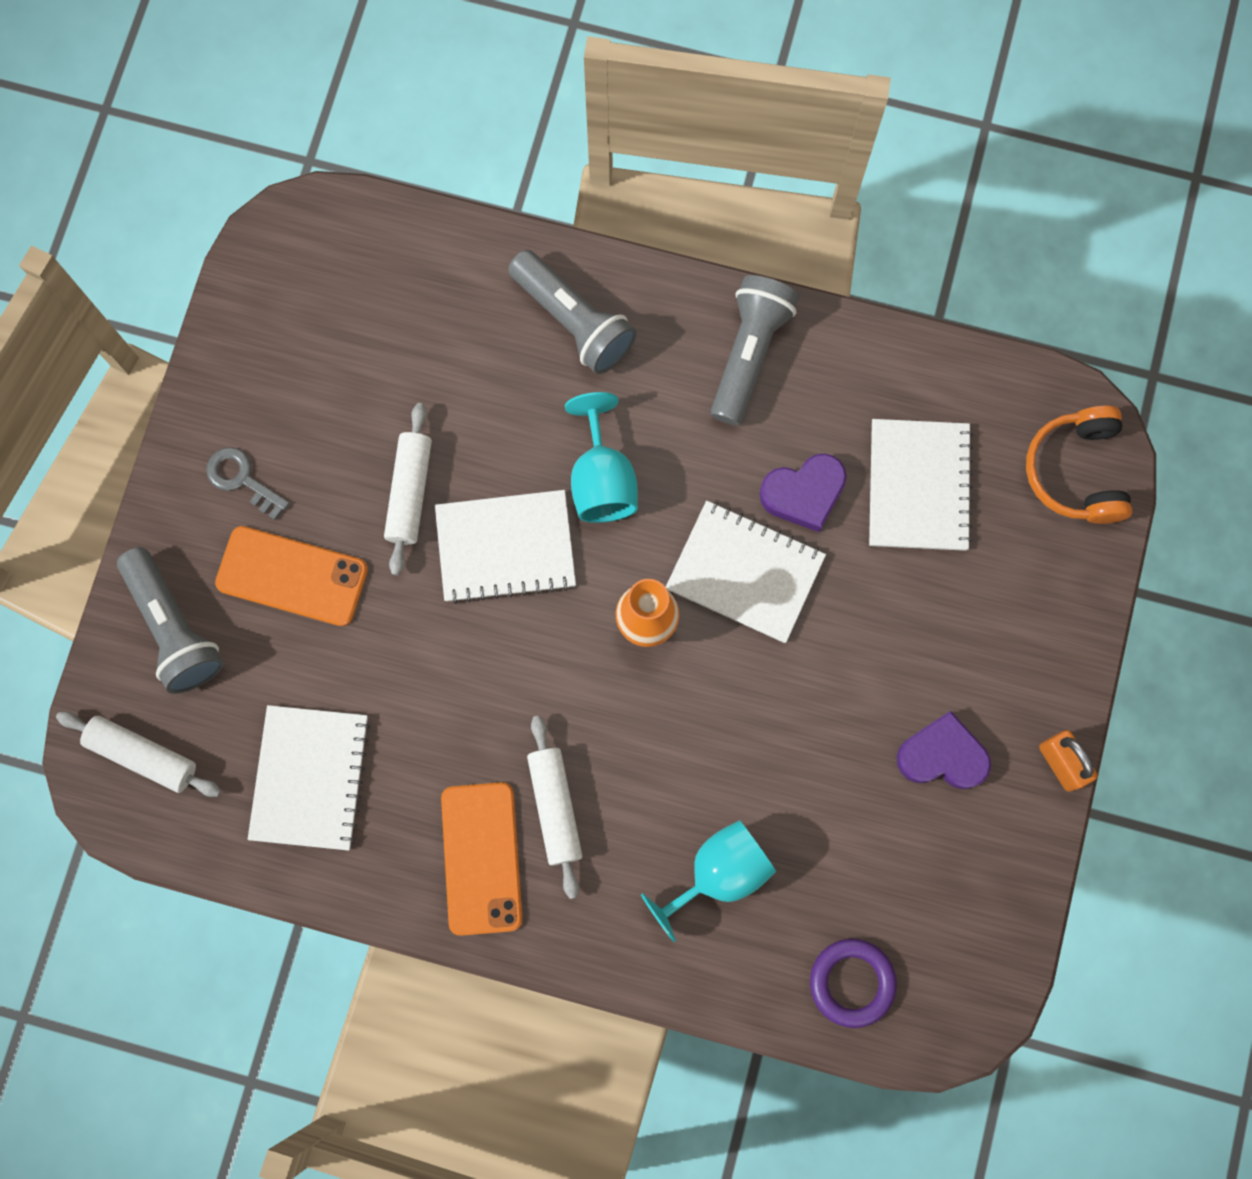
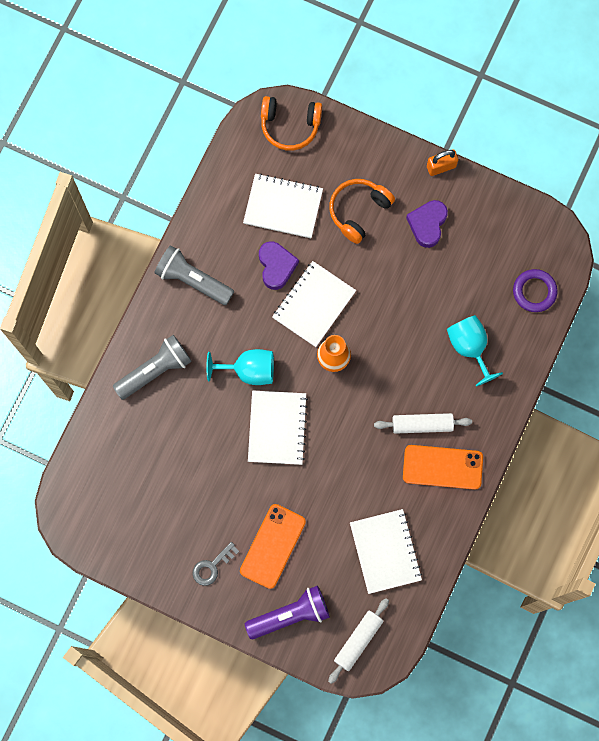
camera: 80 degrees left, 0 degrees up
(174, 628) = (290, 615): grey flashlight -> purple flashlight
(310, 778) = (385, 551): white notebook -> white notebook turned 60 degrees clockwise
(409, 492) = (237, 475): white rolling pin -> none
(940, 623) = (358, 211): none -> orange headphones

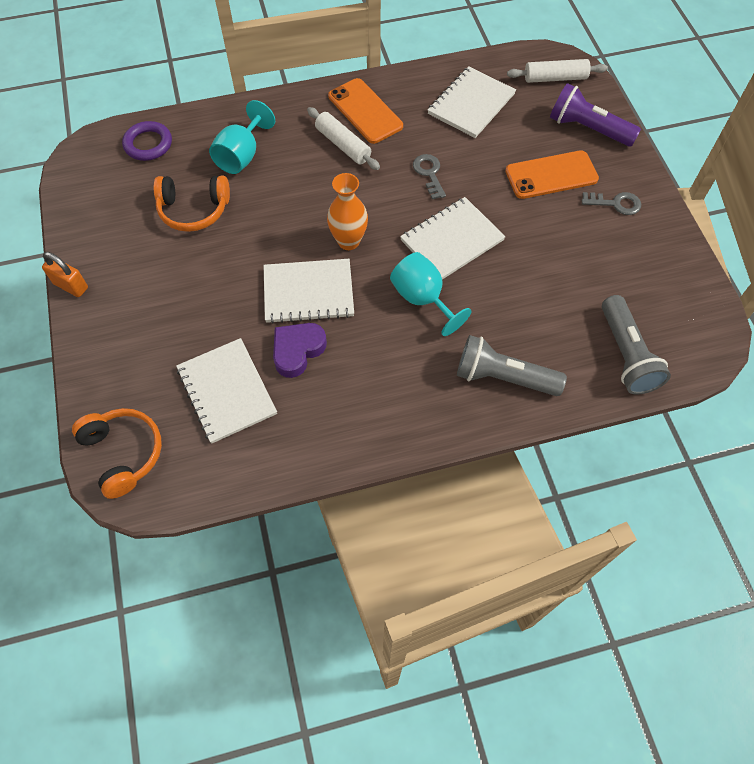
camera: 130 degrees left, 15 degrees down
(193, 280) = (381, 415): grey flashlight -> grey flashlight (626, 355)
(345, 462) = (429, 173): none -> grey key
(358, 211) = (176, 322): orange headphones -> orange headphones (194, 210)
(427, 224) = (144, 258): purple heart -> none

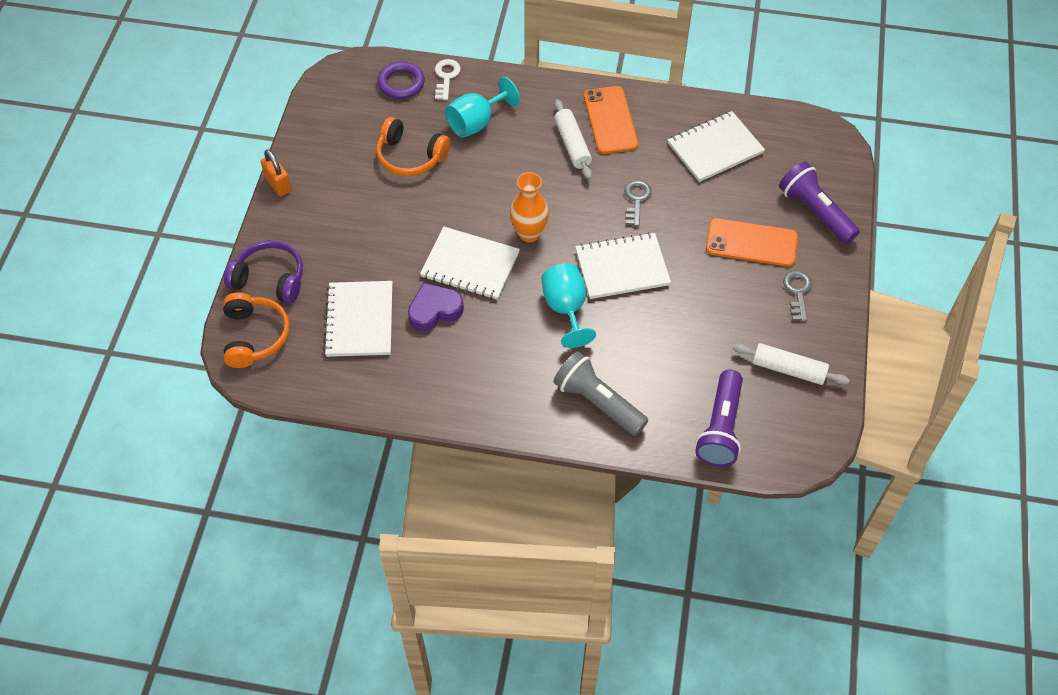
camera: 25 degrees right, 5 degrees down
(110, 386) = (270, 279): none -> purple headphones
(189, 124) = (446, 77): none -> white key
(555, 78) = (813, 151): white rolling pin -> white rolling pin (788, 369)
(616, 203) = (797, 292): grey key -> grey key turned 120 degrees counterclockwise
(626, 355) = (720, 428): grey flashlight -> purple flashlight

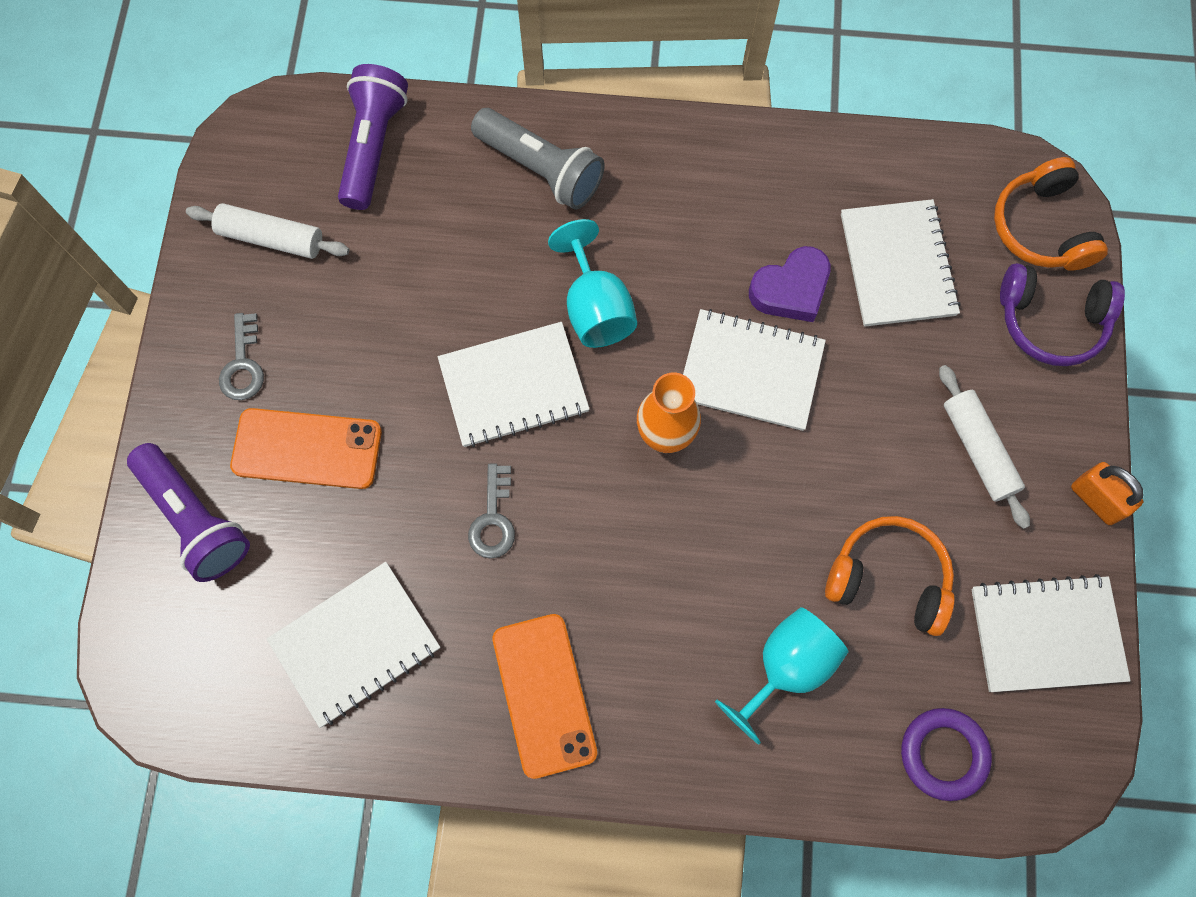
camera: 175 degrees right, 15 degrees up
(330, 127) = (1046, 634): none -> white notebook
(446, 77) = (862, 778): white key -> none
(572, 145) = (609, 630): white rolling pin -> white rolling pin (978, 450)

